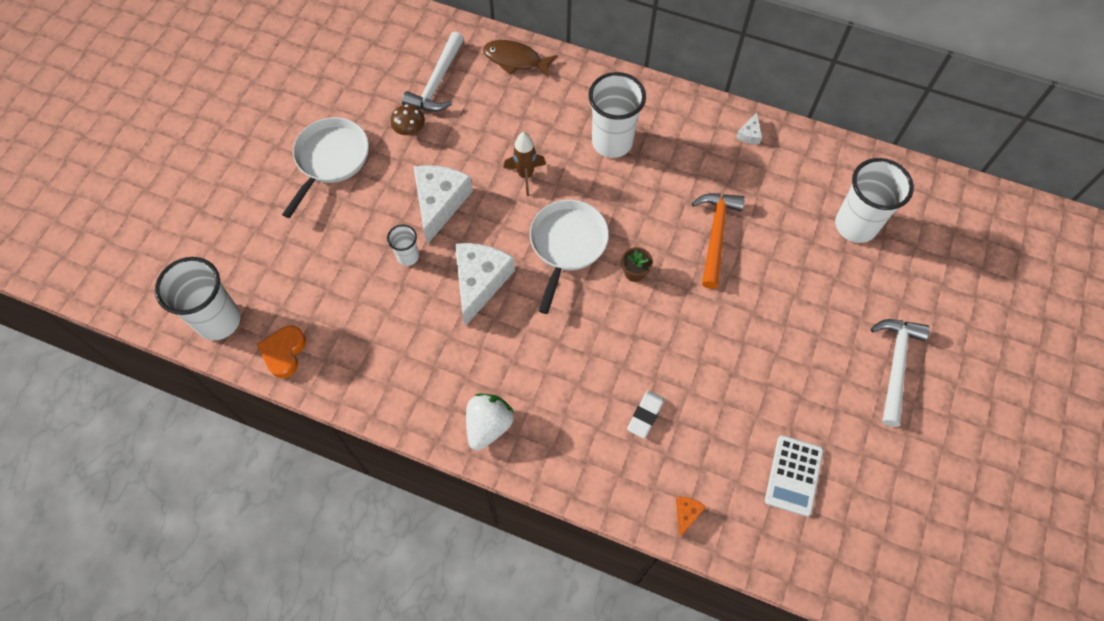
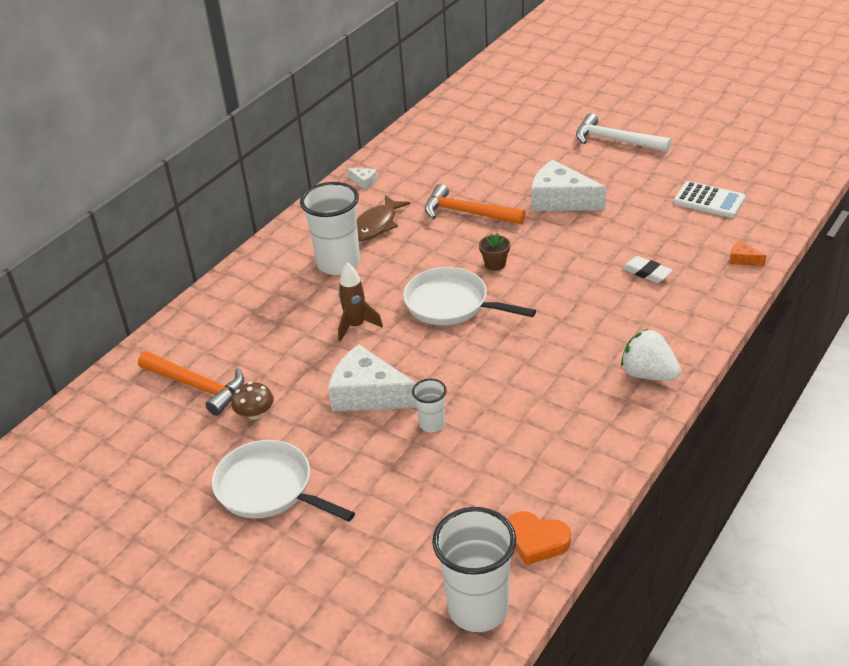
camera: 75 degrees left, 25 degrees down
(437, 82) = (197, 386): white hammer -> orange hammer
(480, 282) = (479, 369): white cheese -> white cheese (560, 200)
(515, 60) = (198, 322): brown fish -> brown fish (376, 225)
(855, 225) = (480, 141): white cup -> none

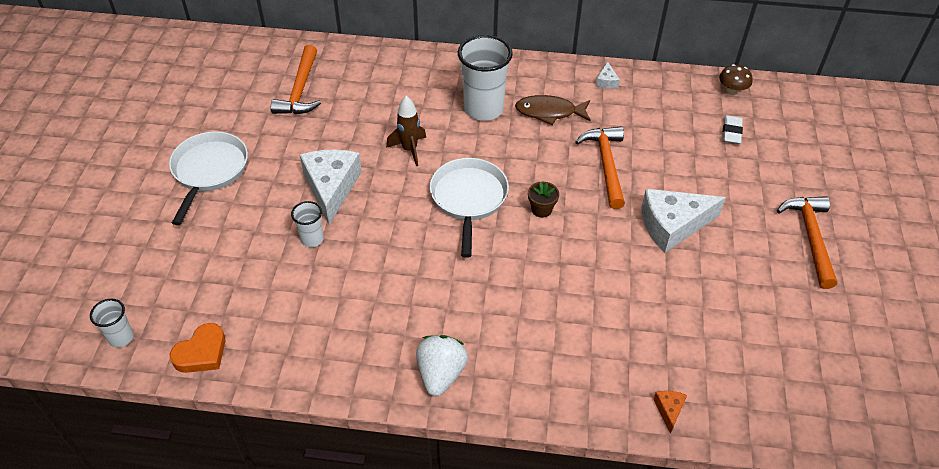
camera: 60 degrees right, 10 degrees up
(255, 414) = (283, 132): brown mushroom -> brown mushroom (732, 89)
(478, 609) = (121, 337): white cup -> white cup, size x0.50
(536, 541) = (201, 353): orange heart -> orange heart turned 135 degrees counterclockwise
(560, 200) = (672, 225): white cheese -> white cheese turned 105 degrees counterclockwise
(615, 140) = (810, 237): white hammer -> orange hammer
(646, 273) = (595, 329): white eraser -> white eraser (731, 132)
(709, 200) = (757, 351): white calculator -> none

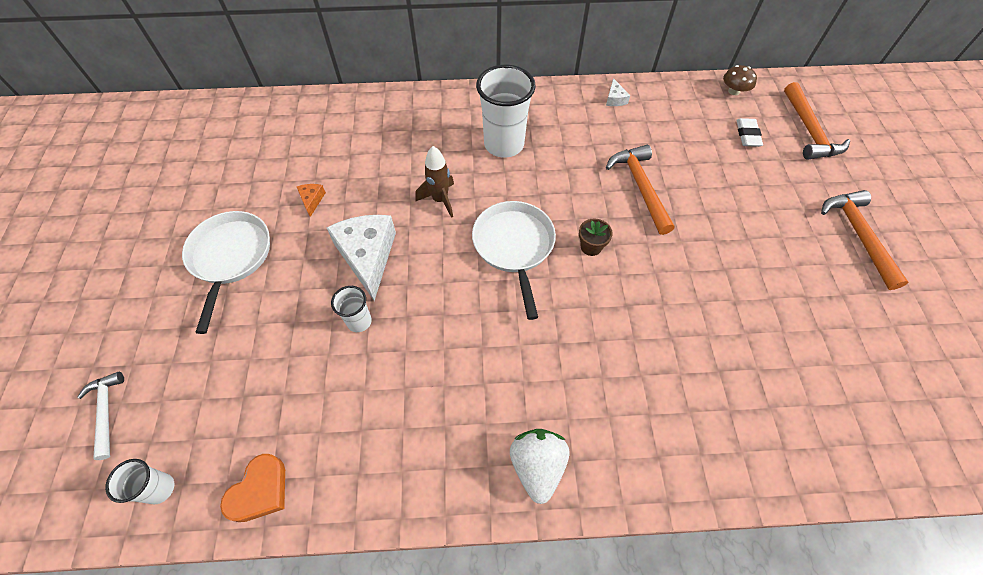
camera: 10 degrees left, 10 degrees up
(85, 274) = (106, 411): none -> white hammer
(300, 90) = (312, 150): orange hammer -> orange hammer (809, 131)
(549, 112) = (569, 139): brown fish -> none
(669, 410) = (789, 463): orange cheese -> orange cheese (312, 200)
(672, 225) = (724, 243): white cheese -> none

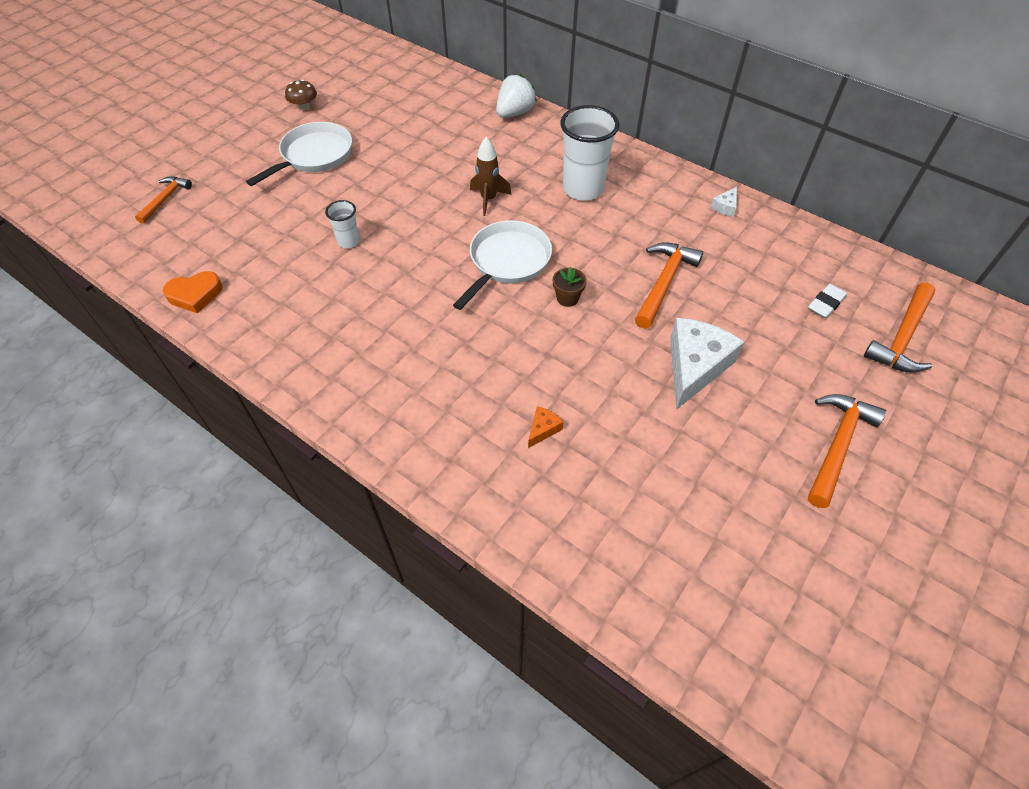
camera: 40 degrees right, 5 degrees down
(106, 411) = (165, 199): white hammer -> orange hammer
(160, 488) = (150, 257): white cup -> none
(312, 200) = (400, 150): orange cheese -> orange cheese (543, 429)
(367, 256) = (398, 206): white cheese -> white cheese (695, 366)
(537, 466) = (362, 402): white strawberry -> white strawberry (514, 113)
(734, 91) = (860, 262): brown mushroom -> brown mushroom (304, 106)

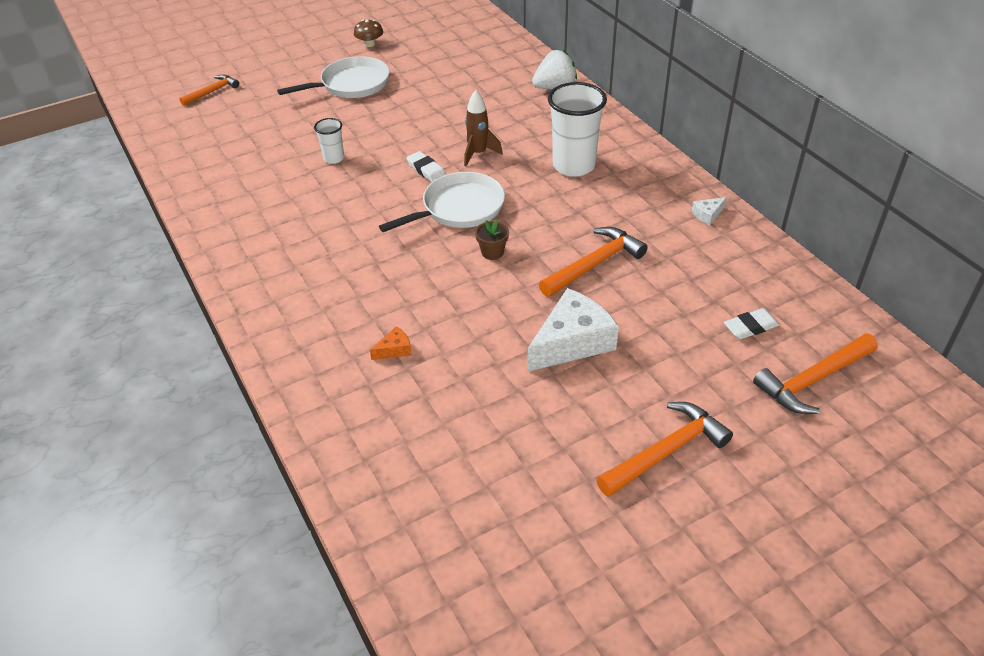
camera: 25 degrees right, 10 degrees down
(195, 295) = (187, 168): orange heart -> none
(450, 229) = (426, 170): none -> white eraser

